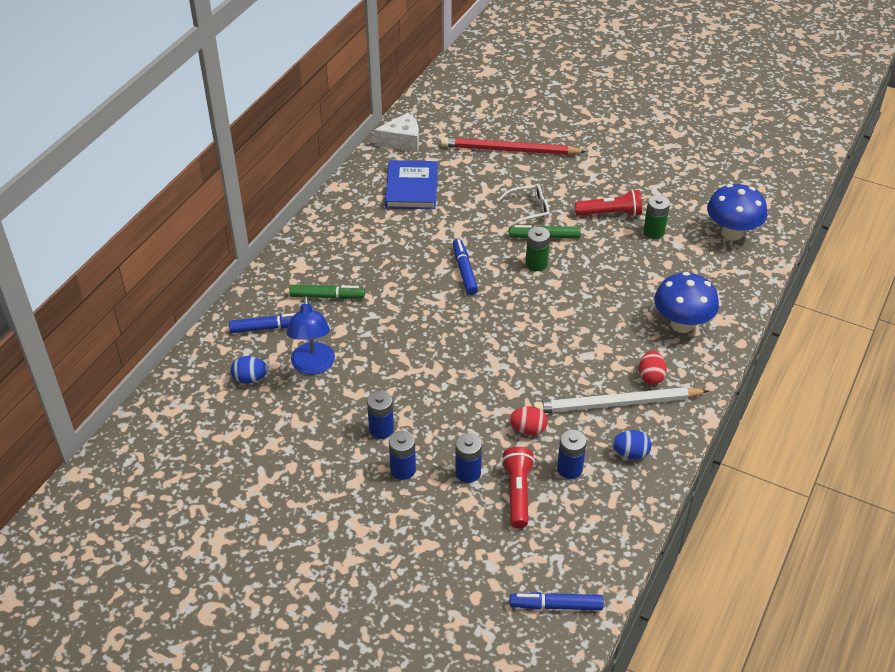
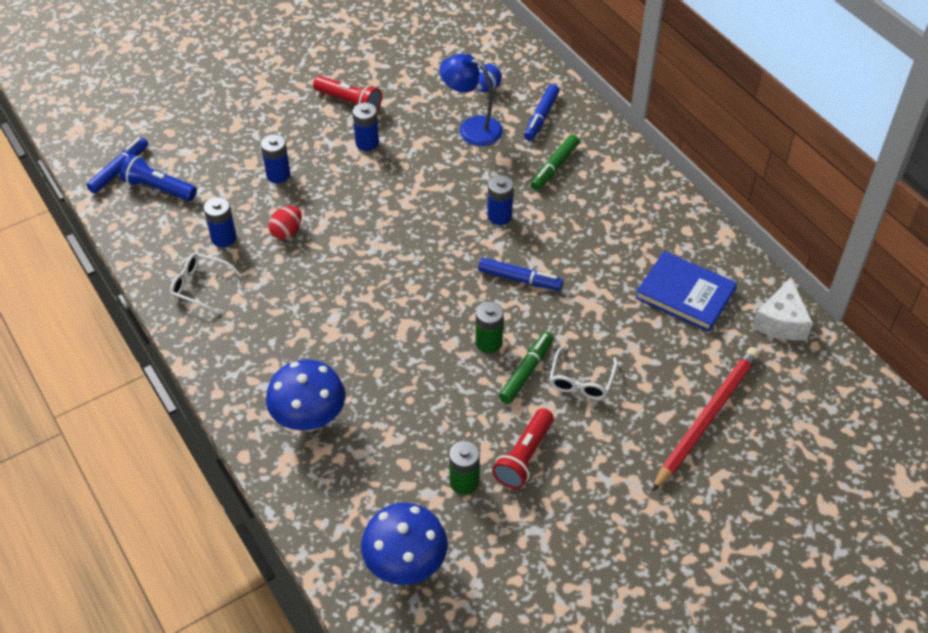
camera: 120 degrees right, 5 degrees up
(403, 470) = (315, 139): blue battery -> blue battery (499, 216)
(517, 493) = (231, 195): red flashlight -> red flashlight (349, 102)
(553, 555) = (159, 188): none -> blue flashlight
(617, 404) = (259, 308): white pencil -> none
(630, 453) = (201, 286): blue egg -> white glasses
(650, 376) = (267, 351): red egg -> none

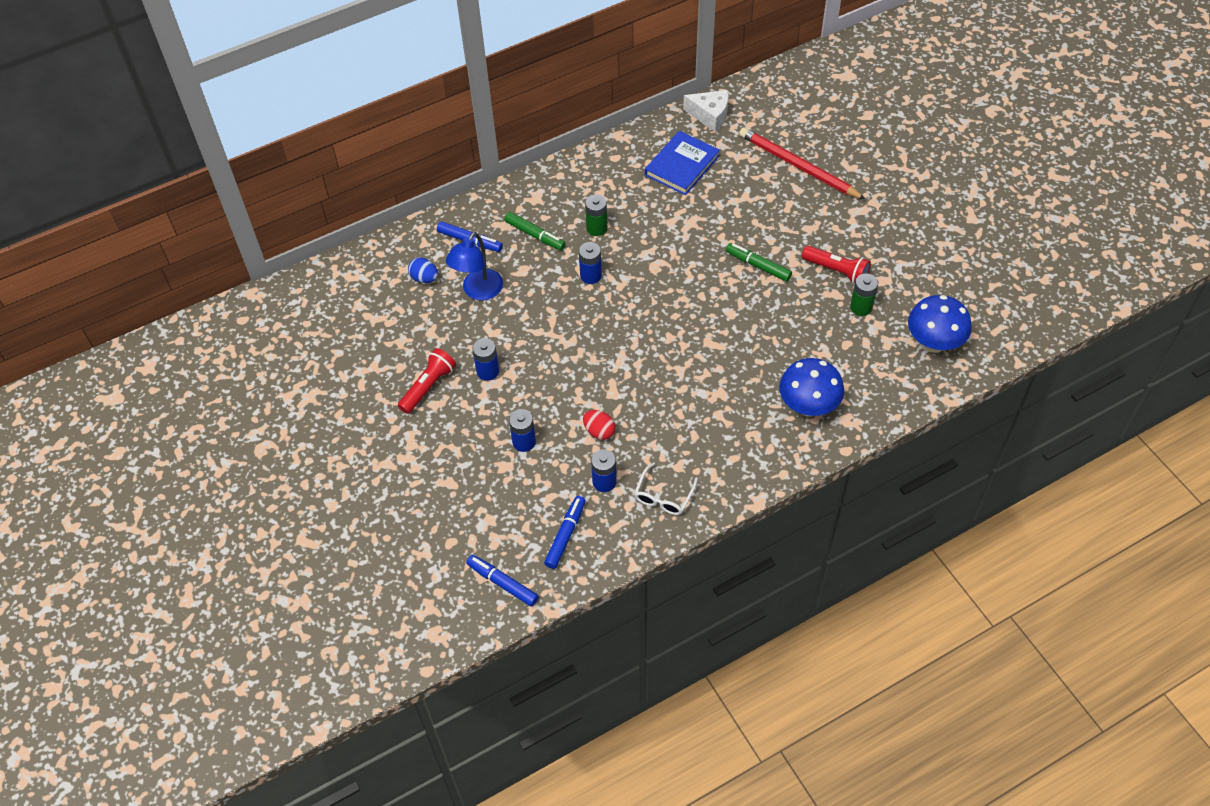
camera: 85 degrees left, 5 degrees up
(159, 188) = (533, 544): blue flashlight -> none
(488, 342) = (729, 288): green battery -> green battery (597, 228)
(519, 279) = (663, 265): blue marker -> blue marker (565, 535)
(581, 380) = (766, 233): white glasses -> none

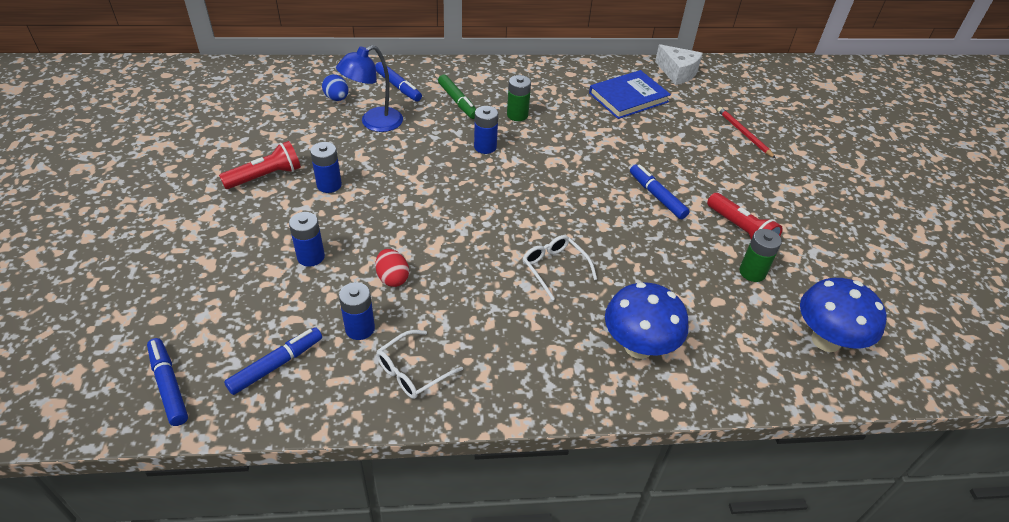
camera: 20 degrees right, 10 degrees down
(715, 369) = (554, 268): none -> white glasses
(758, 266) = (657, 196): green marker -> blue marker
(798, 166) = (744, 134): red pencil -> red pencil, size x0.56

